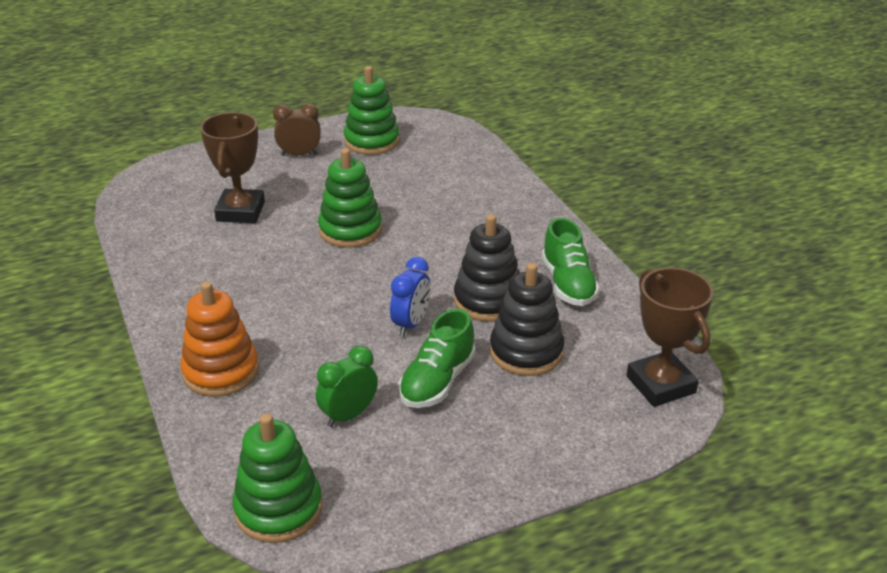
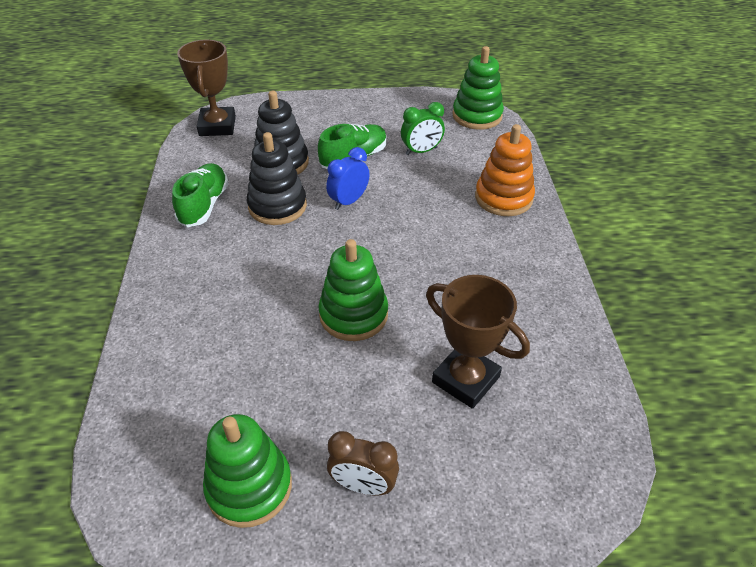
camera: 160 degrees left, 10 degrees up
(240, 211) = (465, 379): brown trophy -> brown trophy turned 75 degrees counterclockwise

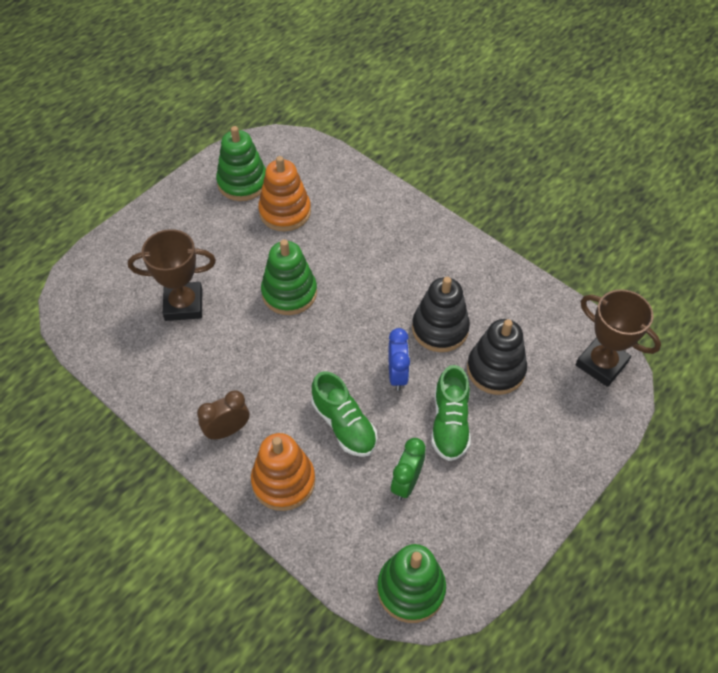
camera: 135 degrees right, 10 degrees up
(204, 205) = (487, 289): green shoe -> green shoe (344, 425)
(255, 402) = (285, 212): none -> orange stacking toy
(363, 485) = (190, 219): brown clock -> brown clock (227, 430)

